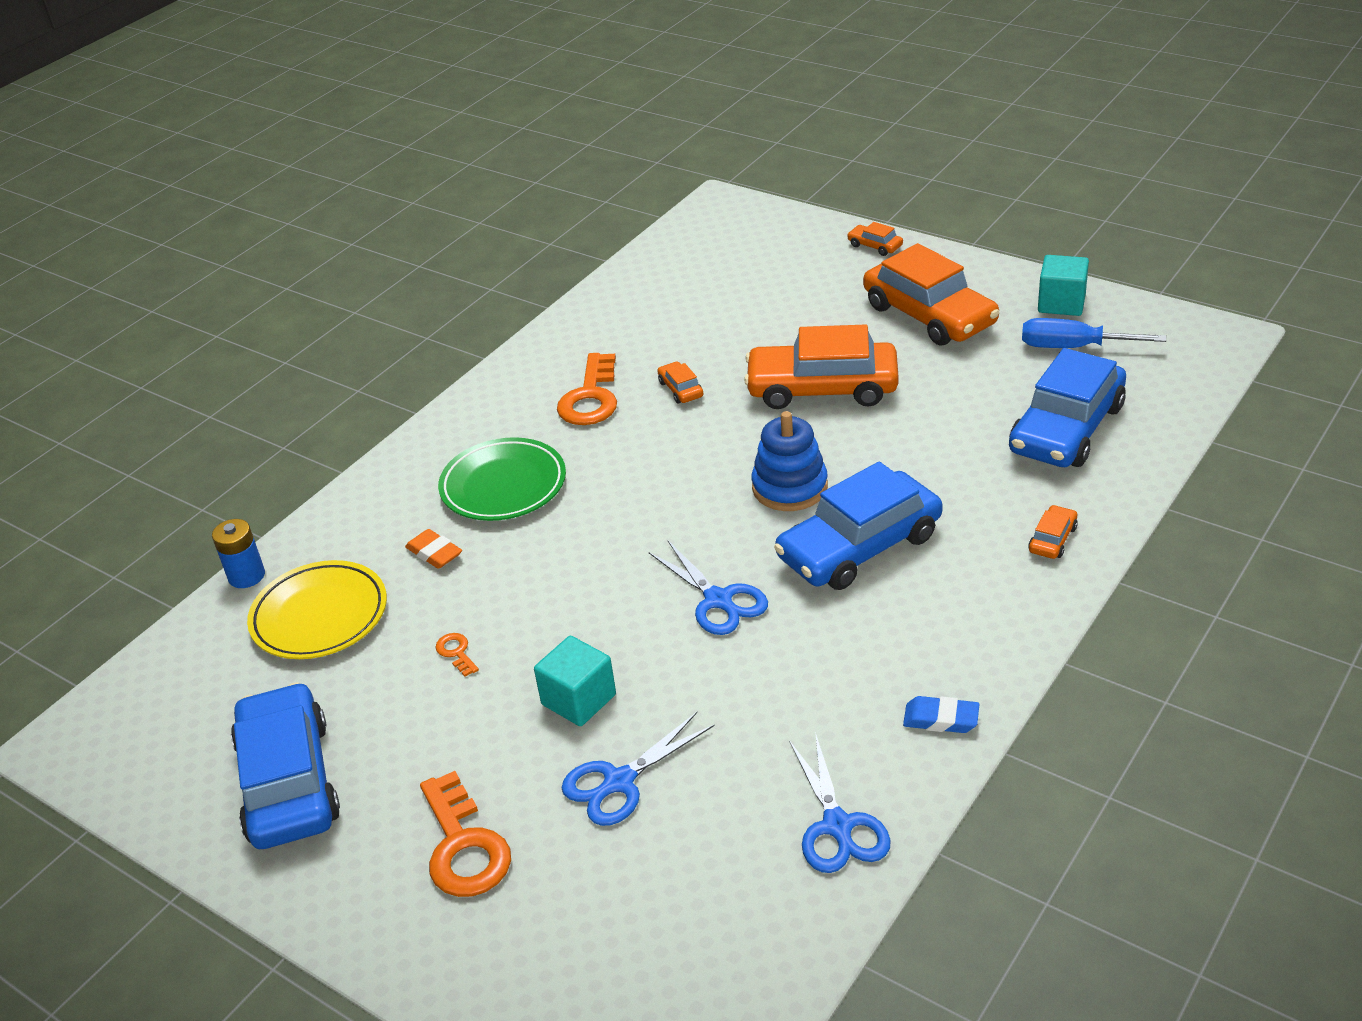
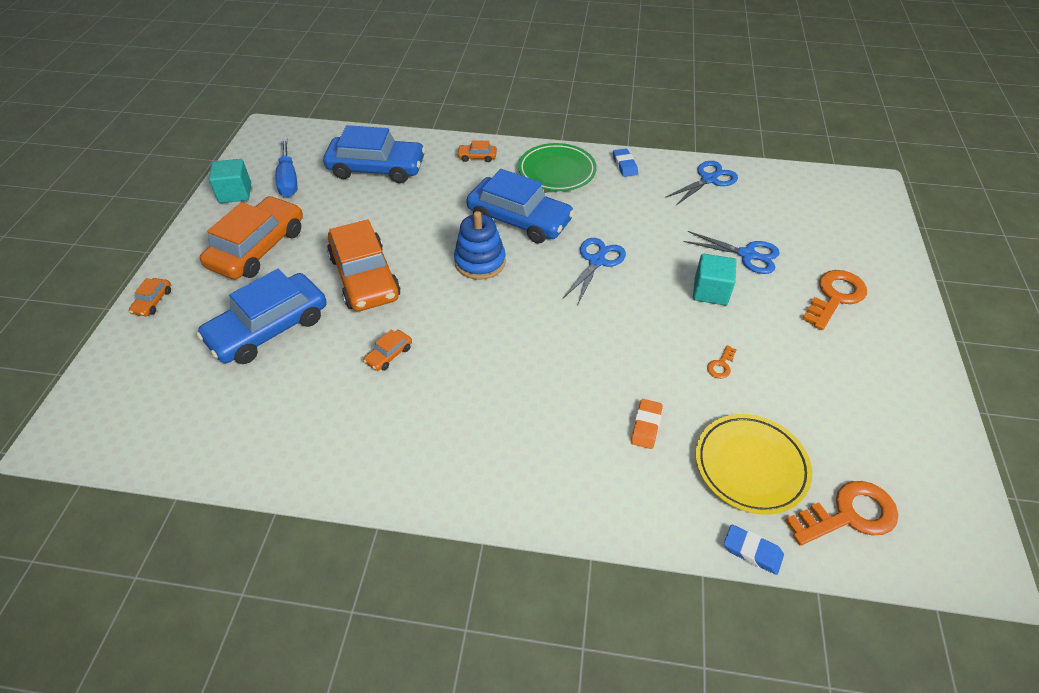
camera: 120 degrees left, 10 degrees up
(246, 576) = (752, 551): blue battery -> blue eraser
(288, 781) = (875, 399): blue car -> blue car (269, 328)
(503, 485) = (552, 418): green plate -> green plate (557, 171)
(591, 397) = (418, 409): orange key -> orange key (849, 514)

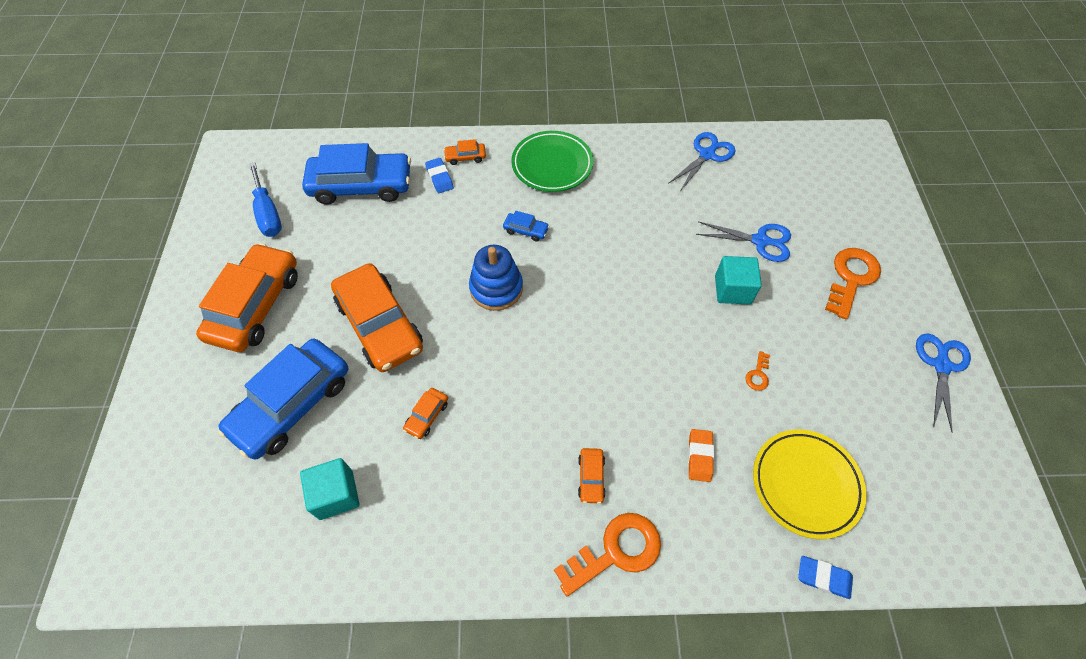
camera: 10 degrees left, 10 degrees up
(153, 301) = (156, 390): orange car -> orange car (591, 477)
(235, 193) = (213, 238): turquoise cube -> turquoise cube (336, 494)
(519, 219) = (526, 230): blue car -> blue car, size x0.41
(597, 261) = (614, 270): blue scissors -> blue scissors (941, 365)
(624, 165) = (619, 148): blue eraser -> blue eraser (439, 178)
(849, 514) = (903, 521): orange key -> orange key (616, 551)

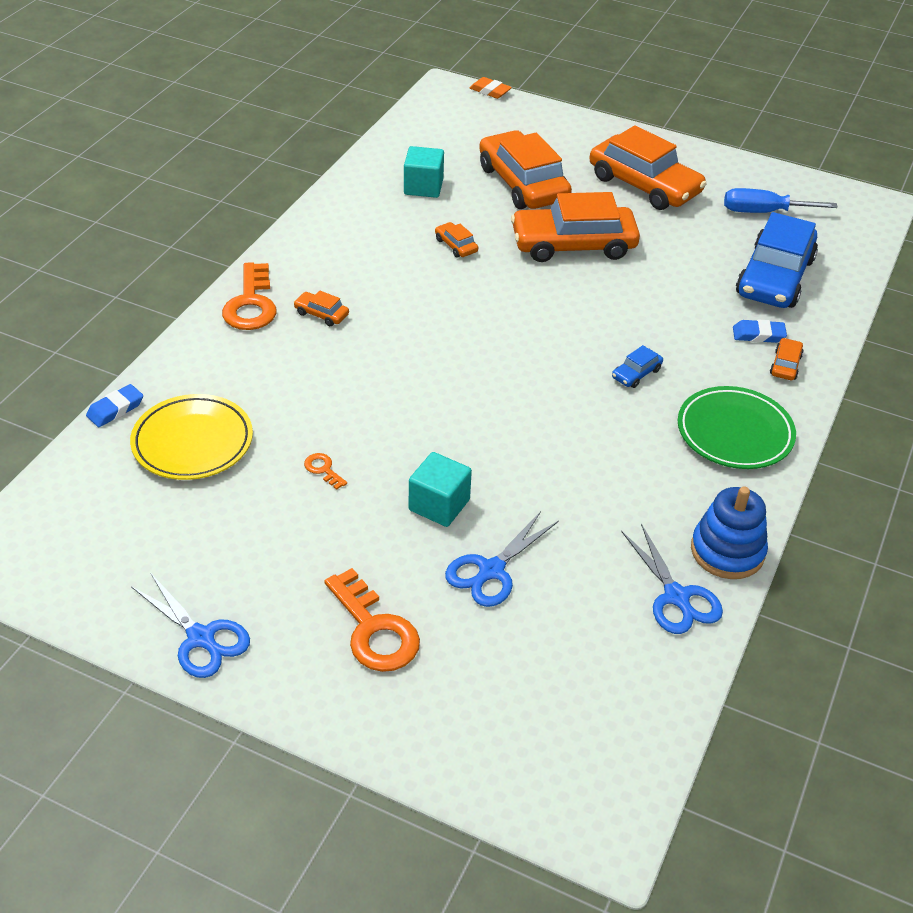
camera: 115 degrees right, 15 degrees down
(292, 404) = (523, 183): blue car -> orange car
(496, 288) = (568, 326): blue stacking toy -> blue stacking toy (727, 551)
(699, 456) = (280, 386): orange eraser -> orange eraser (490, 91)

